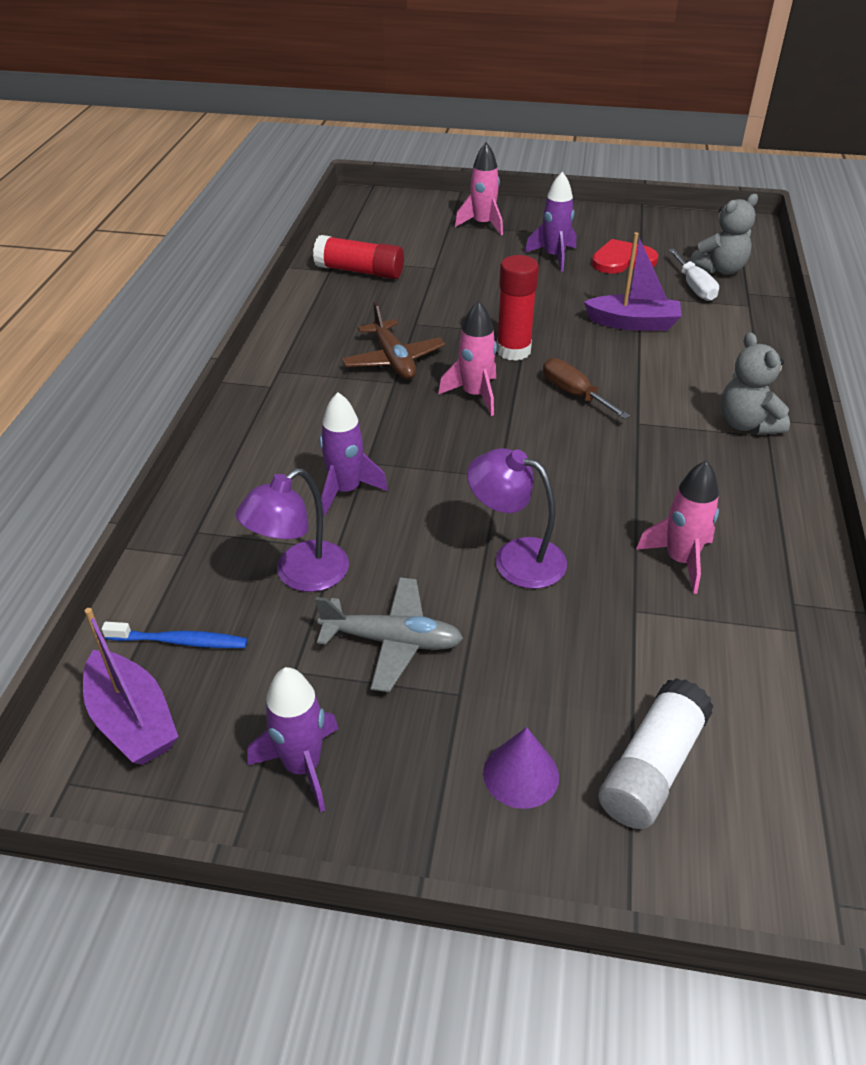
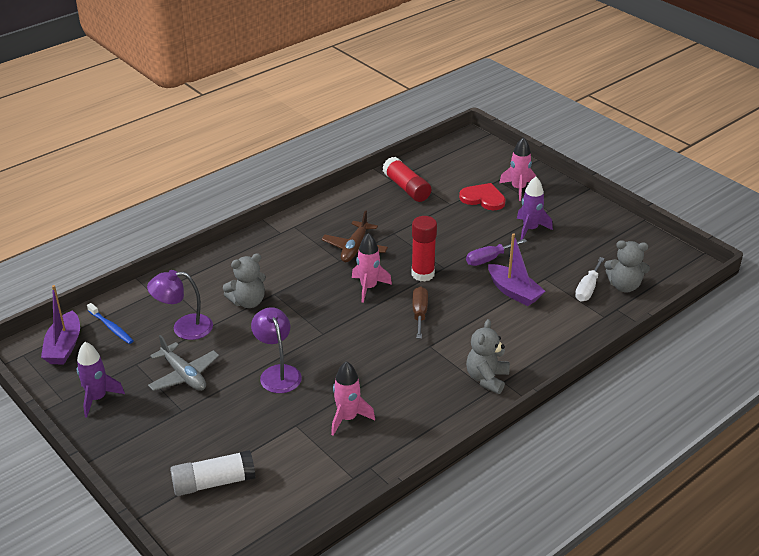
camera: 40 degrees right, 5 degrees down
(346, 490) = (248, 302): purple rocket -> grey teddy bear
(521, 774) = (164, 451): purple cone -> none
(558, 303) = (489, 259): none -> purple screwdriver
(622, 260) = (569, 251): red heart -> red heart (483, 198)

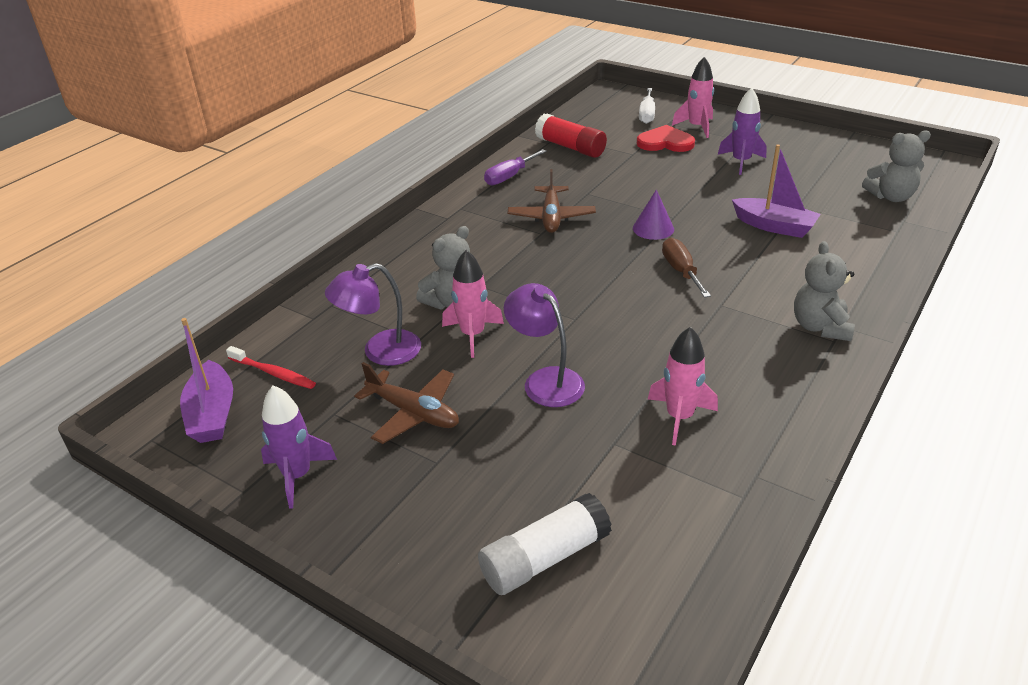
camera: 15 degrees left, 0 degrees up
(111, 327) = (273, 373): blue toothbrush -> red toothbrush
(184, 375) = (413, 413): grey plane -> brown plane
(368, 287) = (597, 255): pink rocket -> pink rocket (472, 335)
(423, 274) = (653, 228): red glue stick -> purple cone
(489, 259) = (719, 199): purple screwdriver -> purple screwdriver (509, 177)
(587, 289) = (854, 207): white screwdriver -> white screwdriver (647, 114)

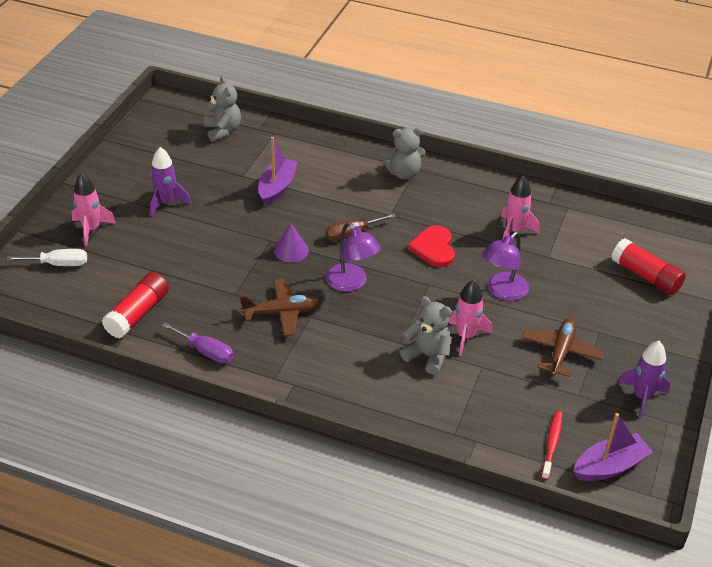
camera: 105 degrees left, 5 degrees up
(380, 351) = (503, 385): purple lamp -> purple lamp (351, 283)
(544, 558) = (645, 276): white glue stick -> red glue stick
(665, 142) = (126, 249): red heart -> red heart (434, 248)

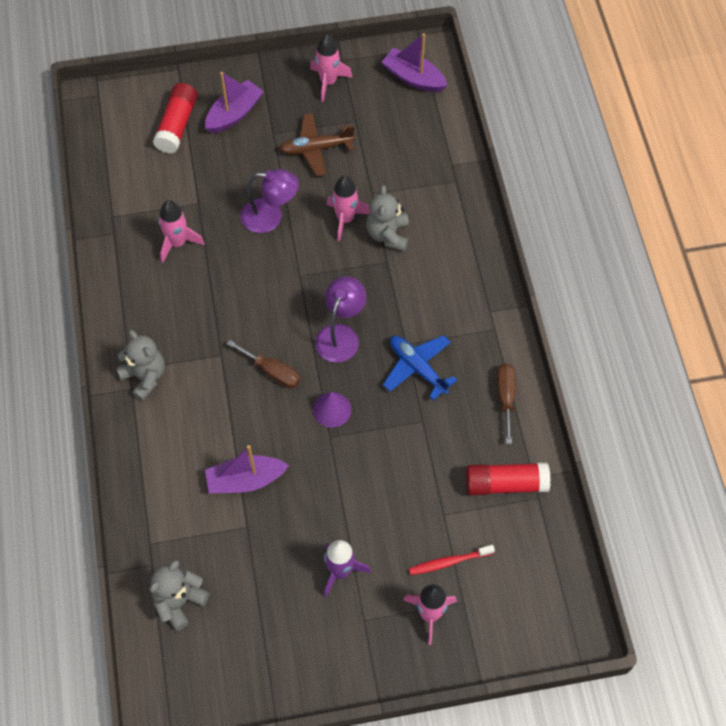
camera: 120 degrees left, 20 degrees up
(58, 264) = (498, 605): white screwdriver -> none
(206, 351) = (505, 398): purple screwdriver -> brown screwdriver
(282, 312) = (417, 368): brown plane -> blue plane
(434, 248) = (246, 295): red heart -> none
(552, 444) = (419, 118): red toothbrush -> red toothbrush (449, 562)
(638, 316) = (234, 114): none -> purple boat
(642, 397) = (328, 82): purple rocket -> pink rocket

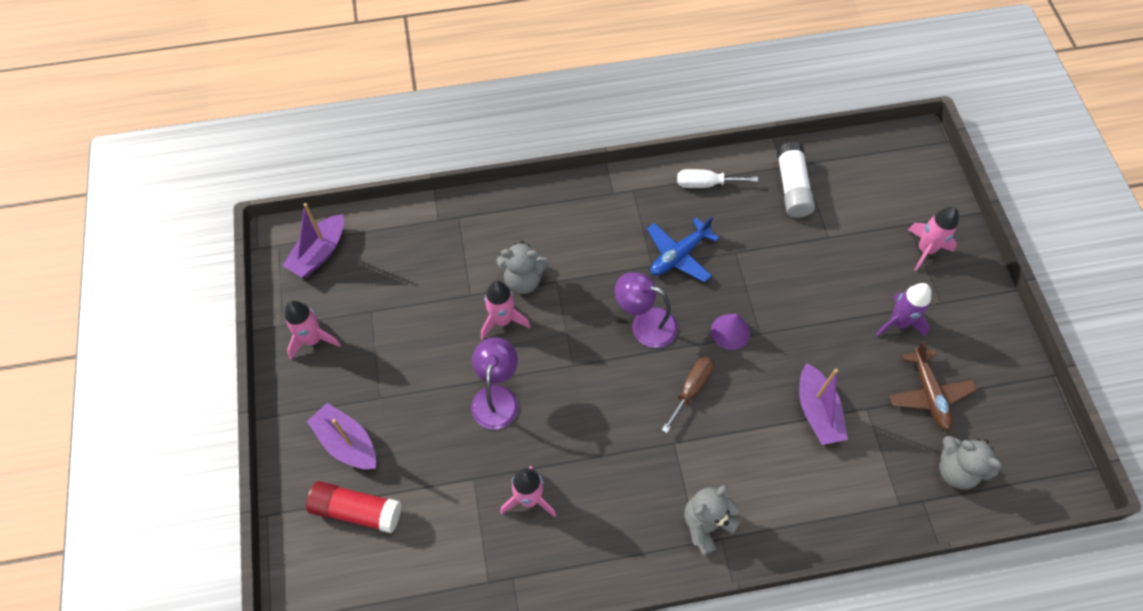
camera: 90 degrees left, 0 degrees up
(316, 149) = (406, 351): brown plane -> brown plane (929, 394)
(449, 562) = (873, 233): red toothbrush -> none
(505, 398) = (705, 184): brown screwdriver -> white screwdriver
(505, 484) = (792, 187): red glue stick -> white glue stick

